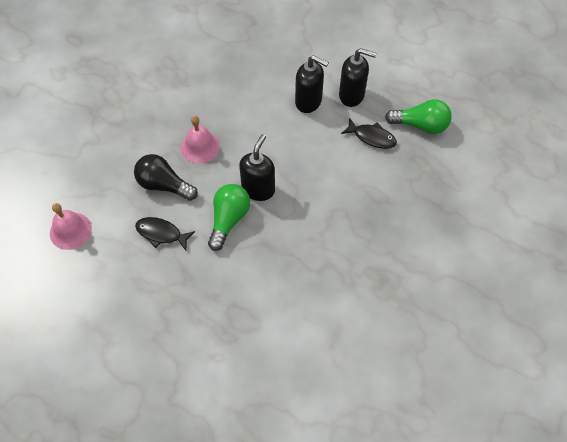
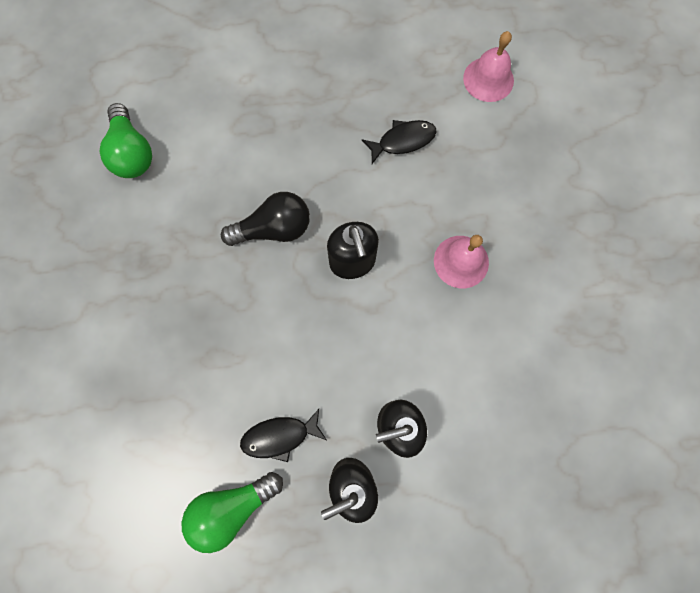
camera: 140 degrees right, 15 degrees up
(164, 185) = (452, 189): black light bulb -> black light bulb (273, 229)
(229, 220) = (351, 205): green light bulb -> green light bulb (132, 153)

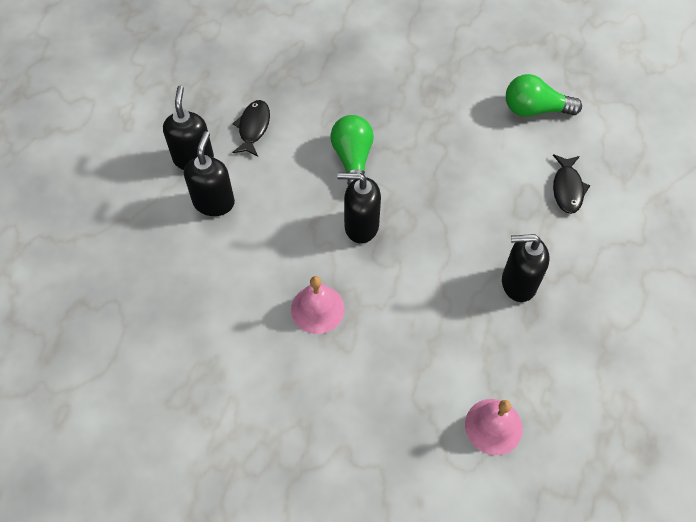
camera: 115 degrees right, 15 degrees down
(232, 507) = (224, 85): green light bulb -> green light bulb (353, 159)
(273, 229) = (419, 181): black light bulb -> none
(346, 103) = (518, 283): none -> black soap dispenser
(403, 141) = (457, 314): black fish -> black fish (567, 189)

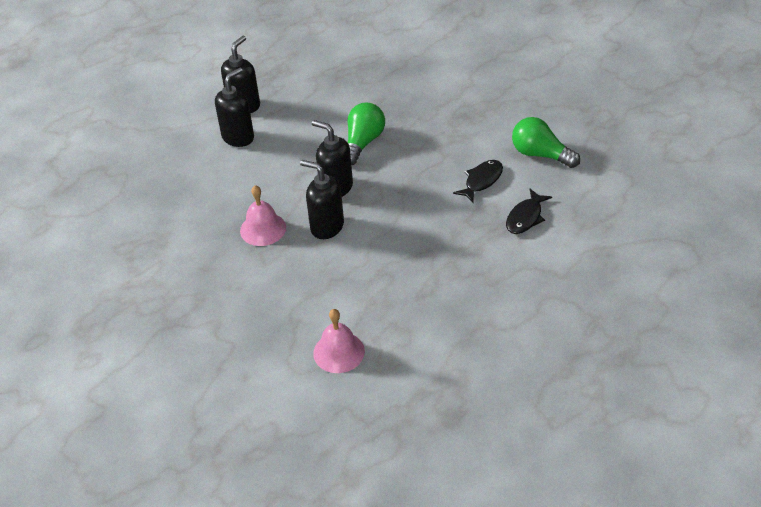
camera: 30 degrees right, 15 degrees down
(253, 127) = (302, 99): black fish -> black fish (481, 181)
(518, 283) = (432, 267): black soap dispenser -> black soap dispenser (327, 227)

